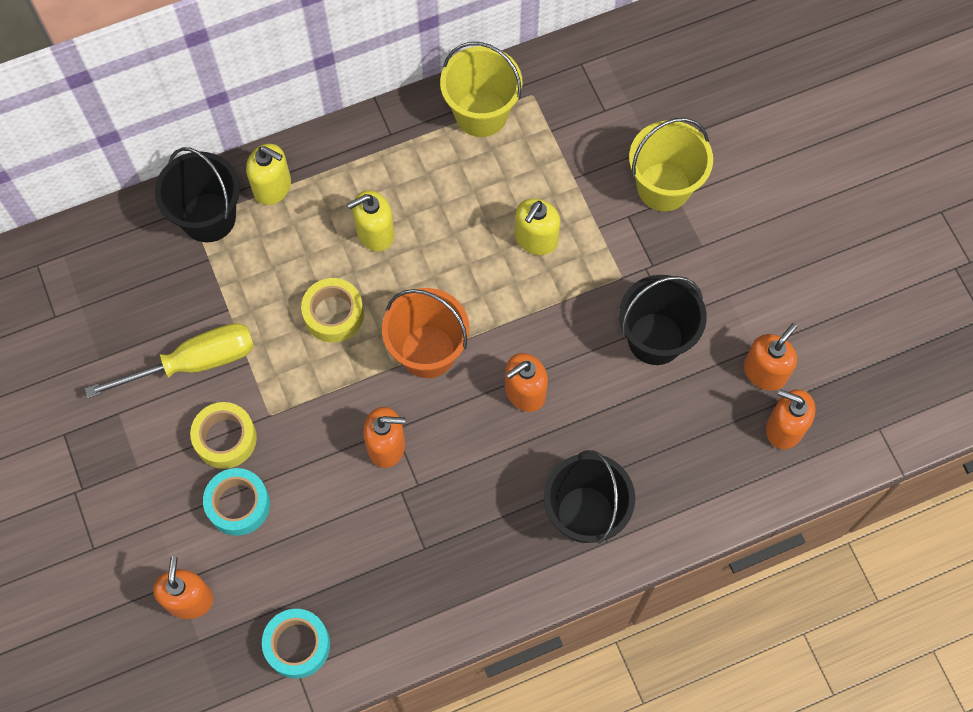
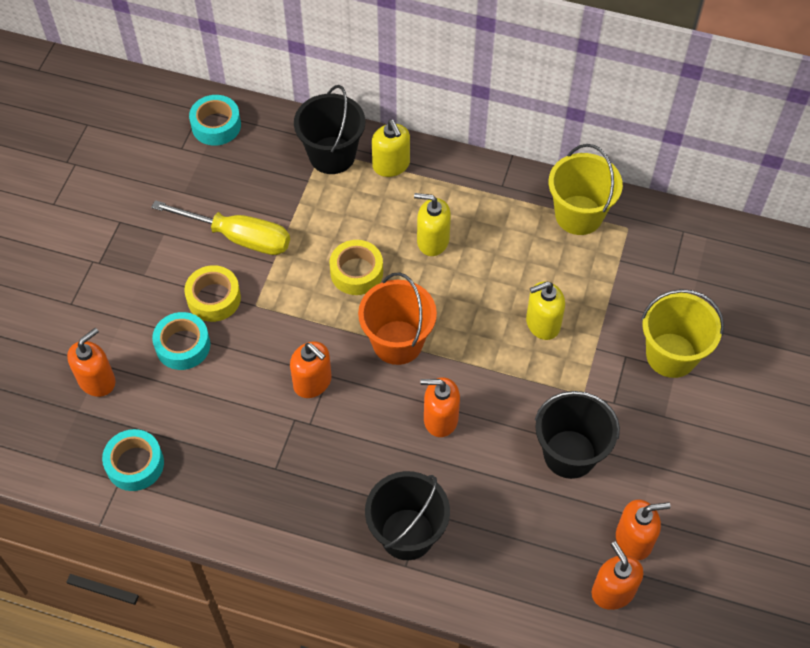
camera: 40 degrees right, 10 degrees down
(68, 269) = (216, 125): none -> turquoise tape

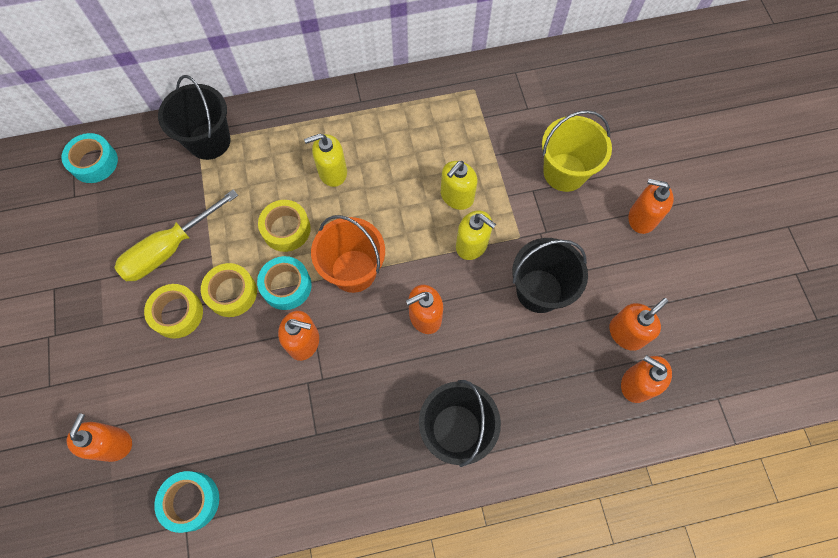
camera: 30 degrees left, 10 degrees up
(183, 345) = (173, 370): turquoise tape -> turquoise tape (286, 286)
(239, 237) = (169, 249): yellow screwdriver -> yellow screwdriver turned 150 degrees clockwise
(272, 305) = (231, 293): none -> yellow tape
(391, 165) = (263, 126): yellow soap dispenser -> yellow soap dispenser (472, 245)
(578, 215) = (432, 96): yellow bucket -> none
(725, 440) = (641, 218): none -> orange soap dispenser

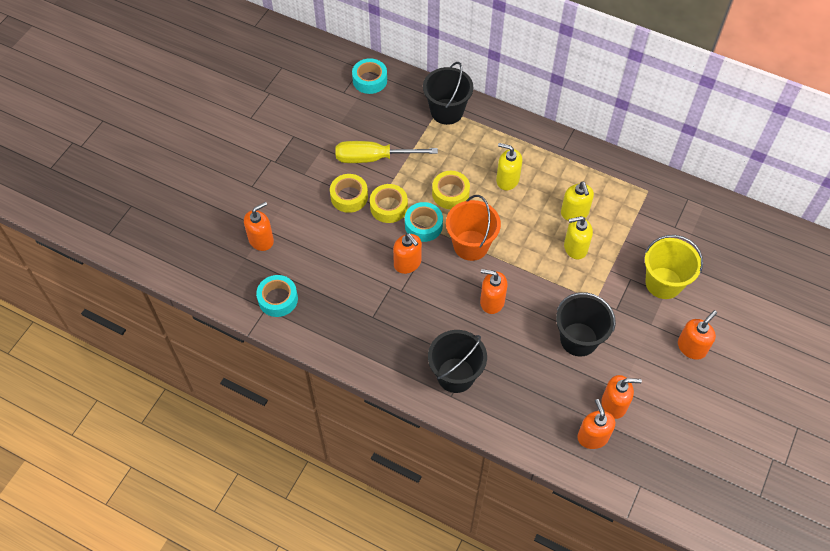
camera: 40 degrees right, 10 degrees down
(472, 245) = (559, 282): yellow soap dispenser -> yellow soap dispenser (574, 213)
(641, 218) = (691, 347): orange soap dispenser -> orange soap dispenser turned 75 degrees clockwise

